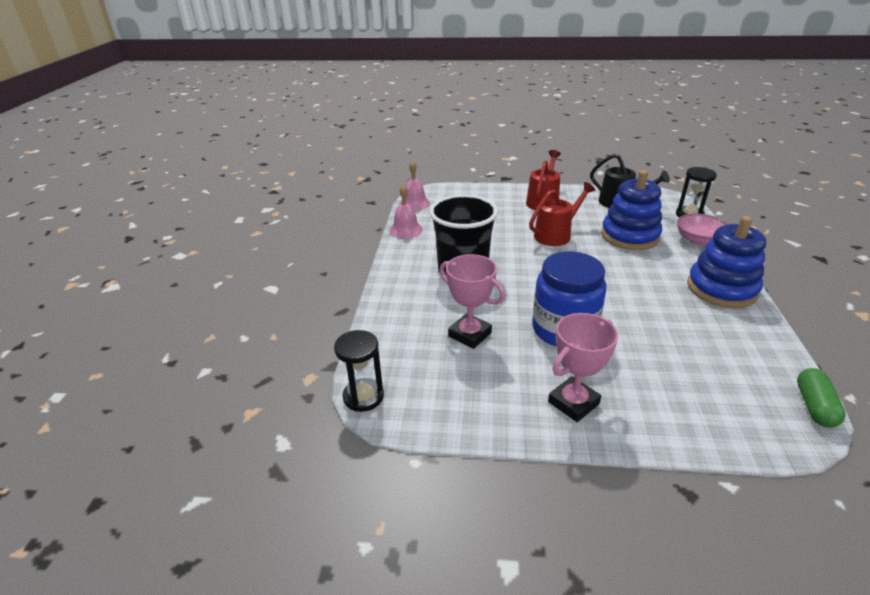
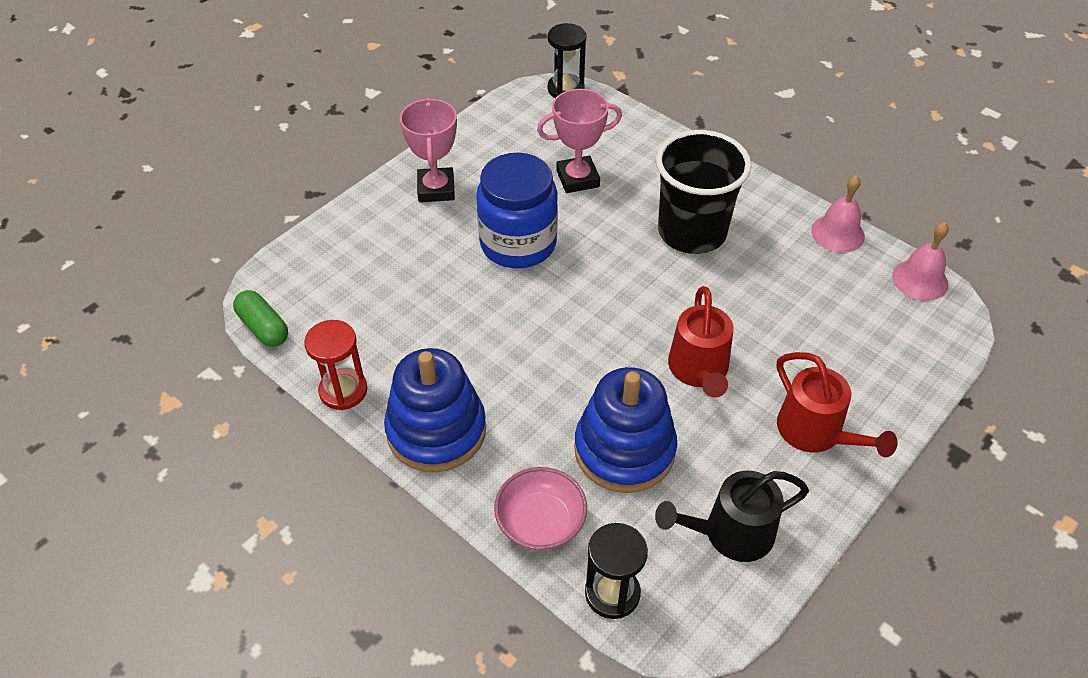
camera: 125 degrees right, 15 degrees up
(769, 335) = (343, 390): none -> red hourglass

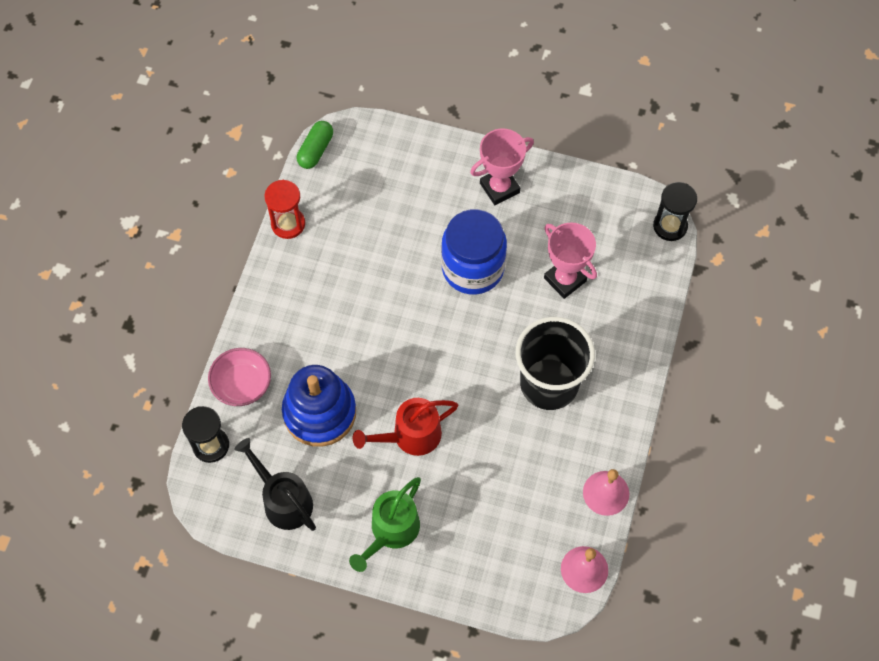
camera: 65 degrees right, 15 degrees up
(436, 430) = (282, 293): blue stacking toy -> none
(816, 433) = (391, 531): red watering can -> green watering can

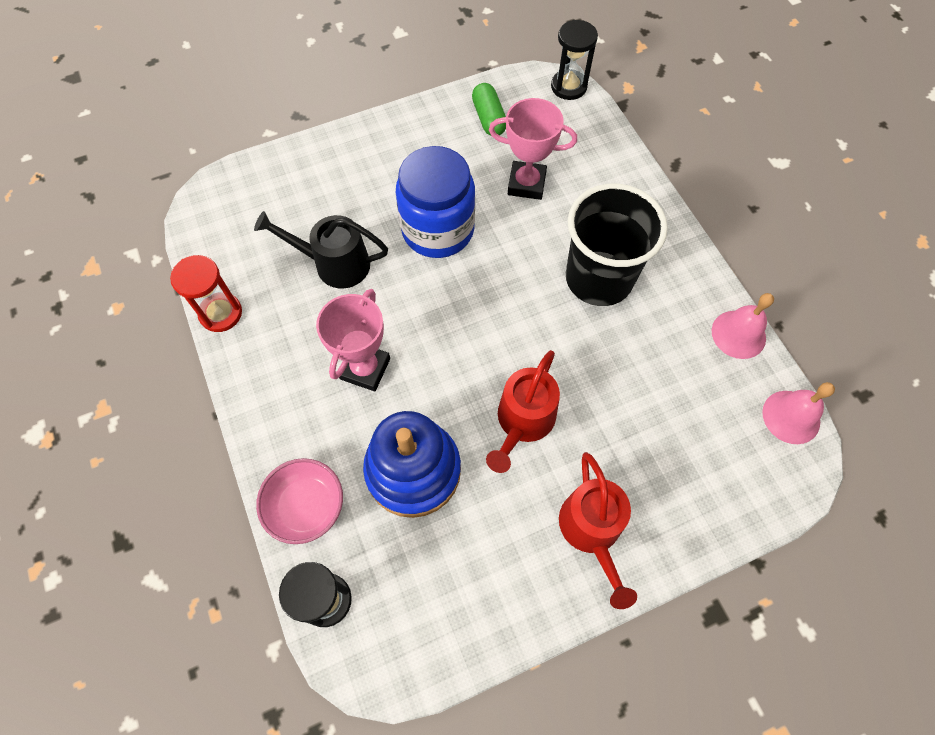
camera: 40 degrees left, 0 degrees up
(283, 500) = (456, 593): black watering can -> black watering can (334, 264)
(315, 150) = (192, 229): green capsule -> green capsule (489, 118)
(391, 531) = (592, 531): green watering can -> red watering can
(499, 188) = (398, 149): pink trophy -> pink trophy (365, 368)

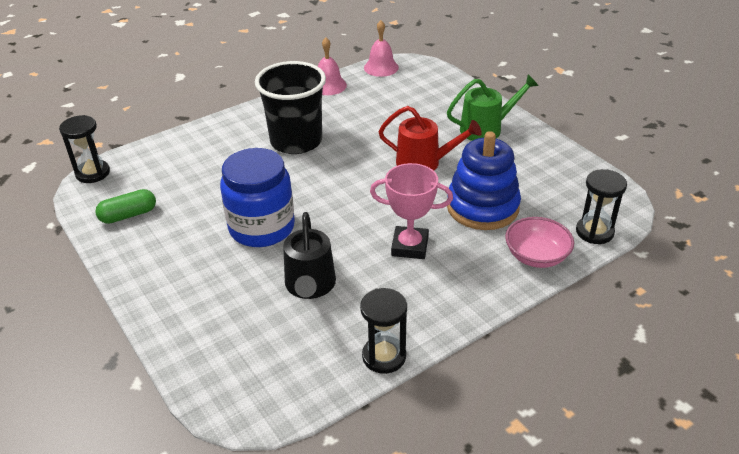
camera: 100 degrees left, 25 degrees down
(221, 313) = (384, 356): red hourglass -> black hourglass
(526, 184) = (207, 184): pink trophy -> none
(592, 531) = (486, 129): red watering can -> green watering can

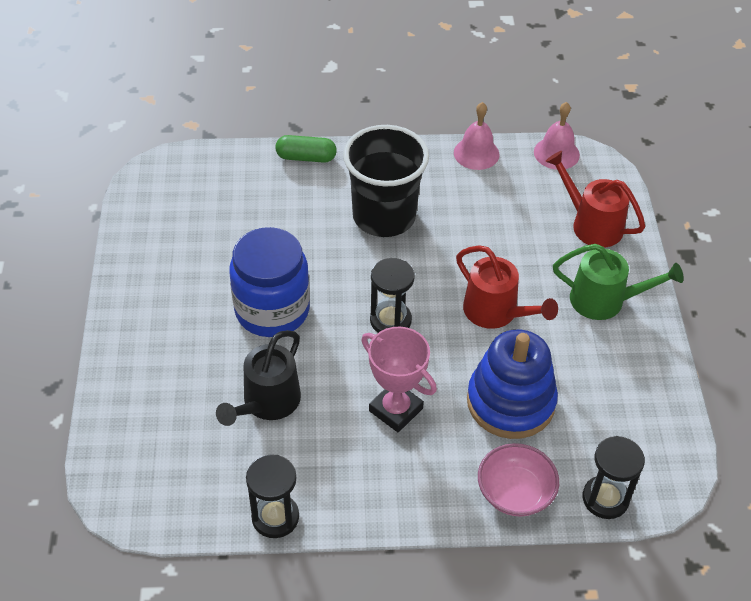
camera: 30 degrees right, 10 degrees up
(93, 173) = (164, 162): black hourglass -> black hourglass (390, 320)
(128, 215) = (164, 231): green capsule -> green capsule (306, 157)
(438, 94) = (591, 224): none -> red watering can

